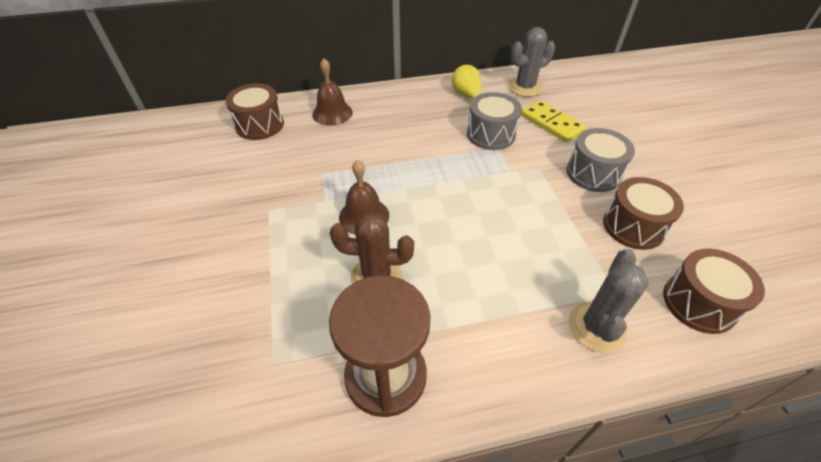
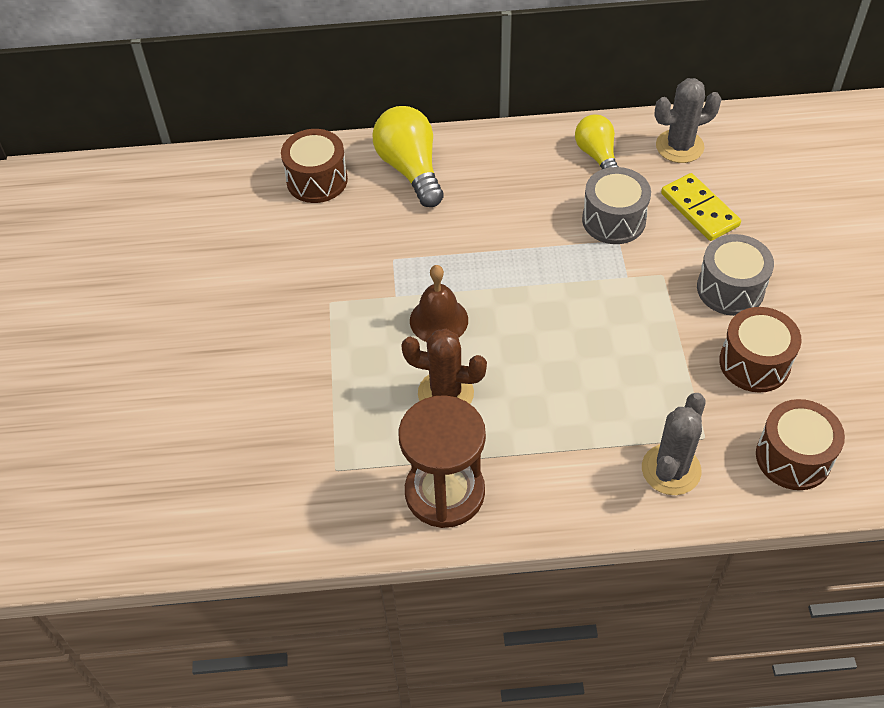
camera: 10 degrees right, 5 degrees up
(332, 113) = (410, 169): brown bell -> yellow light bulb

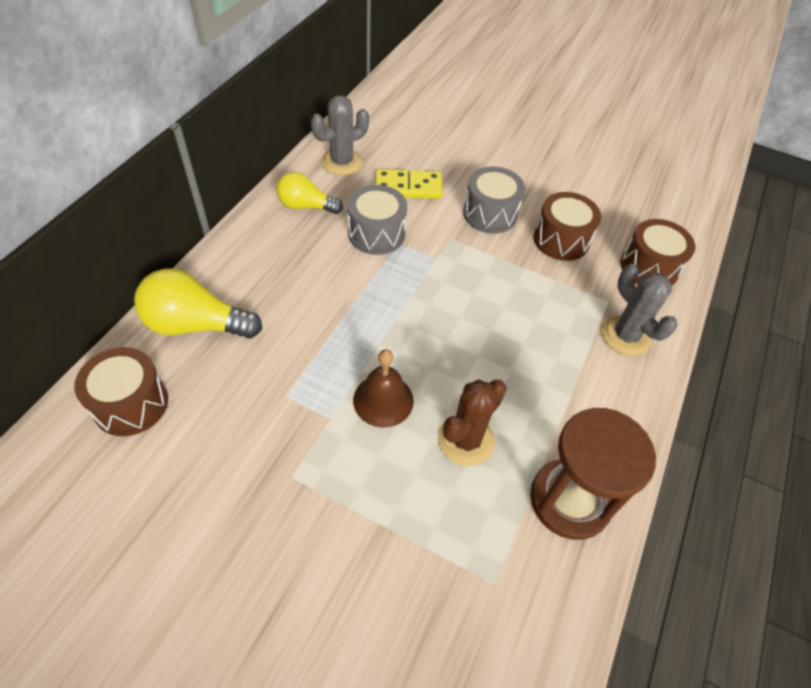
camera: 65 degrees left, 0 degrees up
(679, 146) = (342, 162): grey cactus -> grey cactus turned 45 degrees clockwise

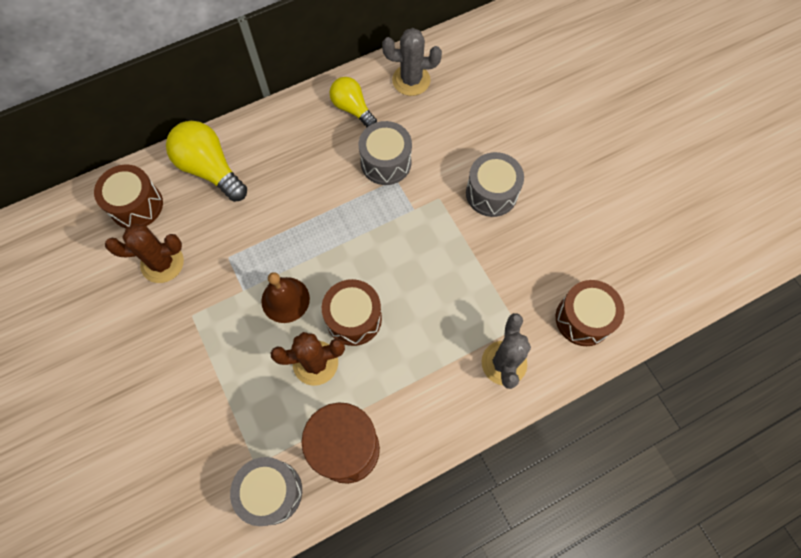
camera: 40 degrees right, 15 degrees up
(212, 444) = (162, 263): none -> brown cactus
(408, 187) = (445, 132): yellow domino -> none
(536, 599) = (271, 492): none -> grey drum
(561, 240) = (530, 250): brown drum -> brown drum (353, 318)

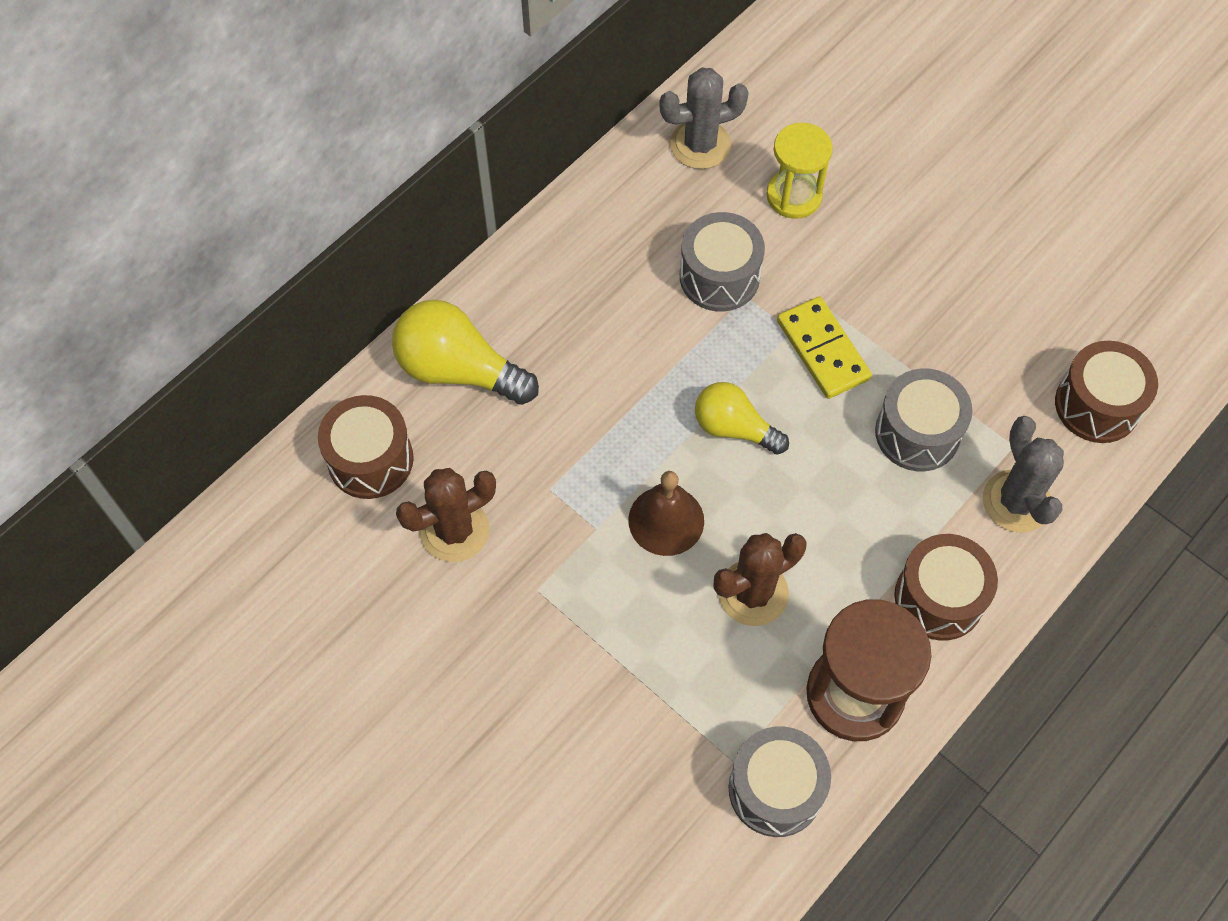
camera: 20 degrees left, 5 degrees down
(352, 108) = (632, 213): yellow light bulb -> yellow light bulb (734, 428)
(353, 318) = (778, 513): brown drum -> brown drum (939, 598)
(427, 227) = (823, 350): none -> yellow domino
(453, 128) = (794, 196): none -> yellow hourglass
(491, 193) = (892, 273): grey drum -> grey drum (917, 433)

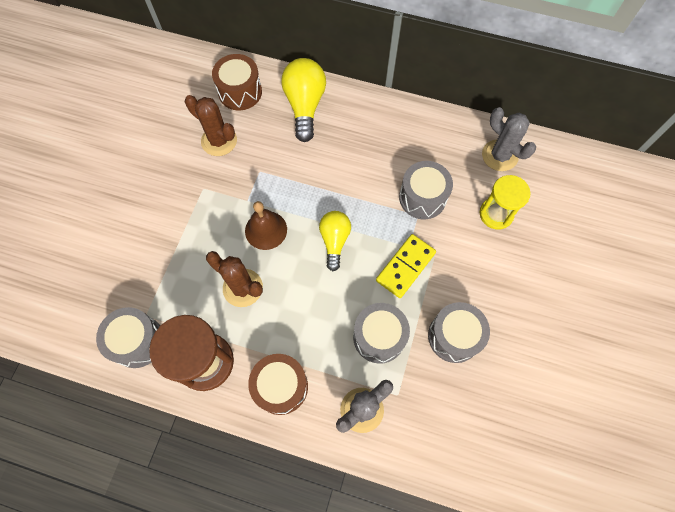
camera: 65 degrees right, 5 degrees up
(957, 337) = (454, 336): none -> grey drum
(1097, 405) = (451, 437): brown drum -> none

